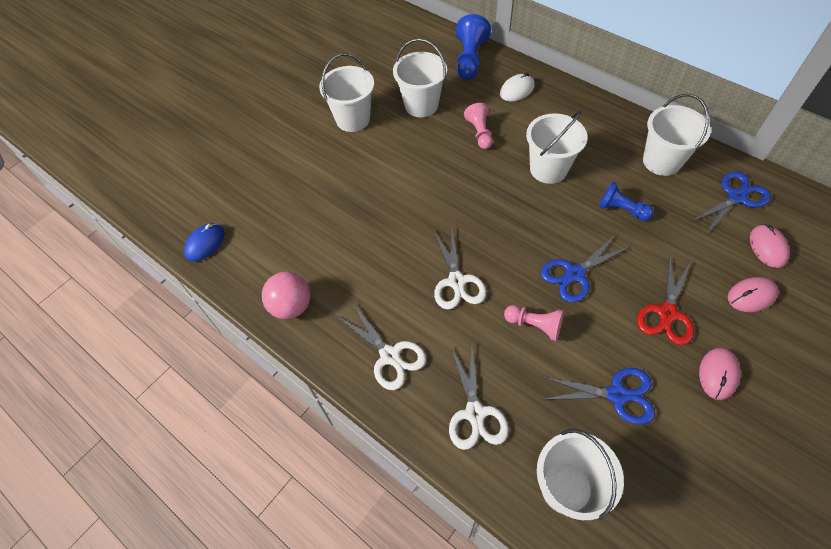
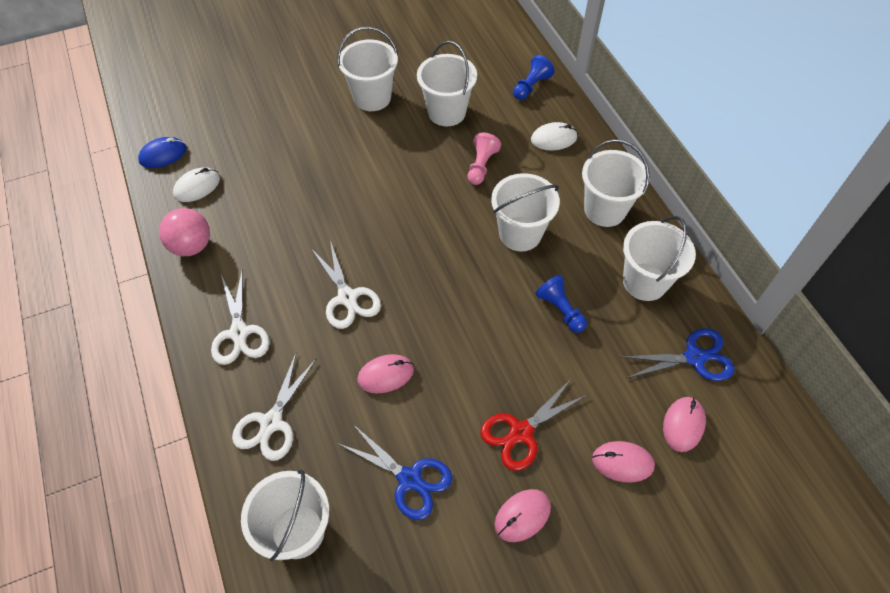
camera: 25 degrees right, 0 degrees up
(258, 255) = (197, 187): none -> white mouse
(456, 281) = (347, 297): white scissors -> white scissors turned 45 degrees counterclockwise
(470, 59) = (531, 86): blue pawn -> blue pawn, size x0.65
(535, 325) = (386, 375): pink pawn -> pink mouse
(575, 274) = (462, 348): blue scissors -> none
(594, 124) = (604, 210): none -> white bucket

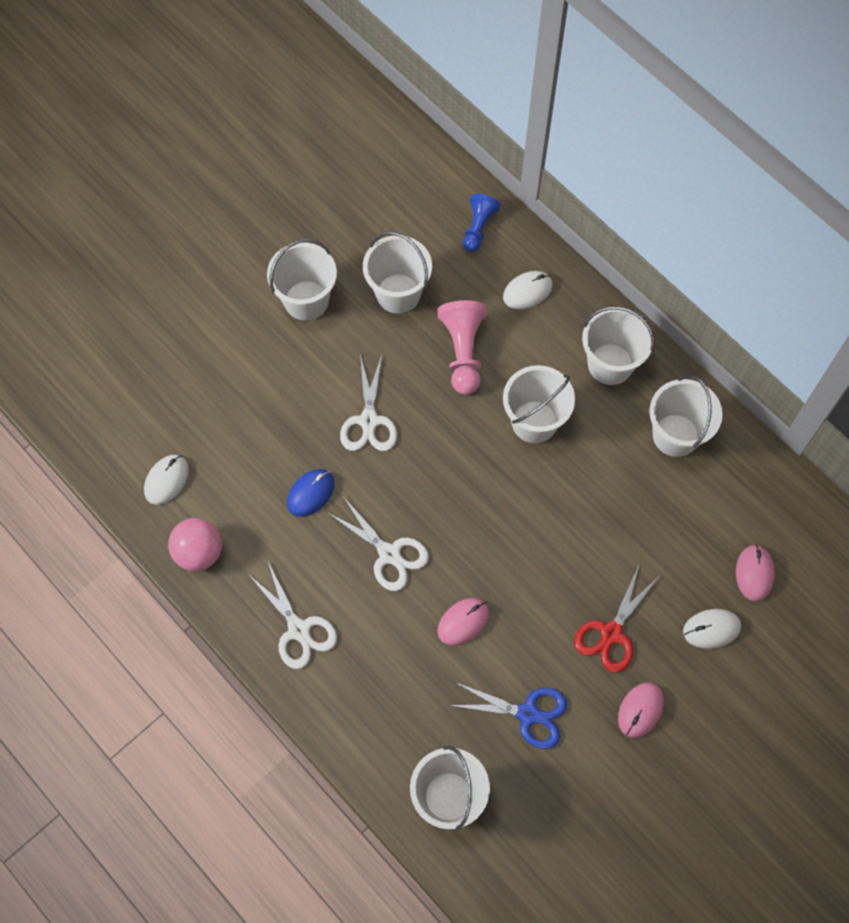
camera: 20 degrees left, 10 degrees up
(163, 154) = (106, 453): blue mouse -> blue mouse (311, 493)
(271, 422) = (376, 708): white scissors -> white scissors (369, 421)
(481, 166) = (463, 351): pink pawn -> pink pawn, size x1.54
(560, 310) = (604, 494): blue pawn -> none
(622, 462) = (711, 629): pink mouse -> white mouse
(694, 357) = (745, 501): blue scissors -> none

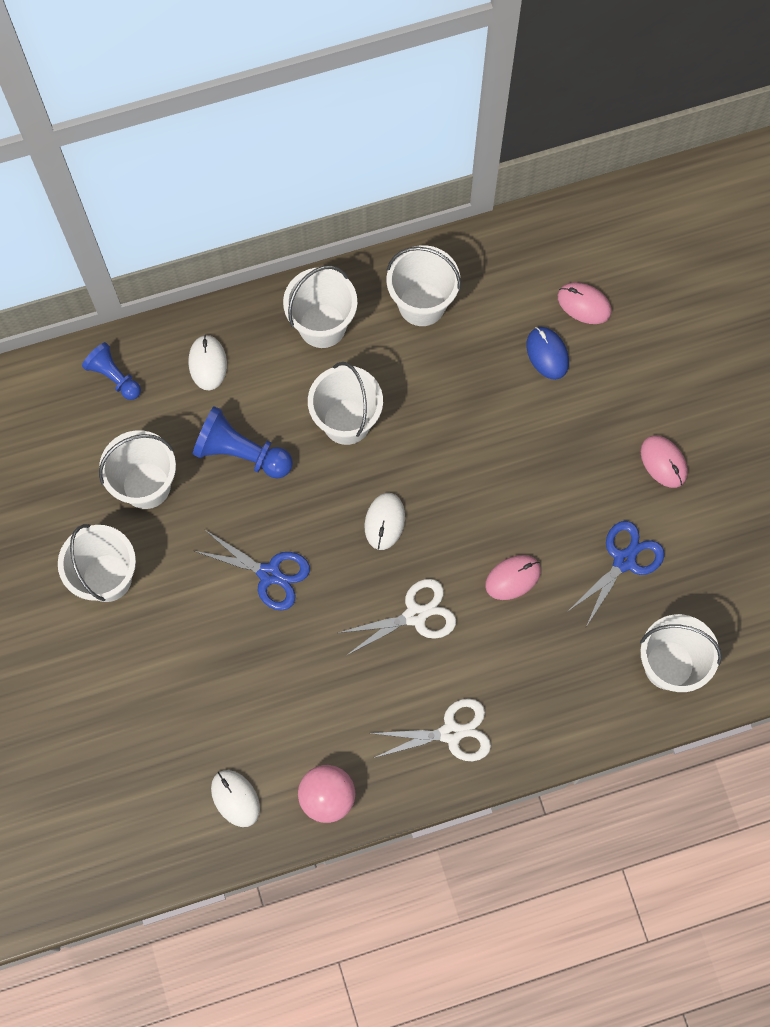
camera: 65 degrees left, 5 degrees up
(311, 493) = (318, 662): blue mouse -> blue mouse (547, 354)
(369, 421) = (269, 574): white scissors -> blue scissors
(463, 351) = (241, 453): pink pawn -> blue pawn
(463, 622) = (513, 578): pink mouse -> pink mouse turned 75 degrees clockwise
(611, 633) = (583, 452): red scissors -> none
(711, 629) = (617, 366): white mouse -> white mouse (384, 522)

